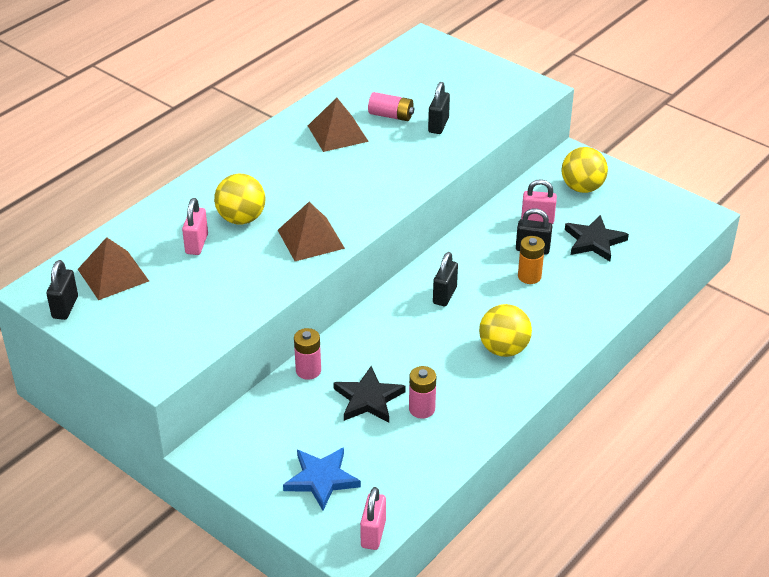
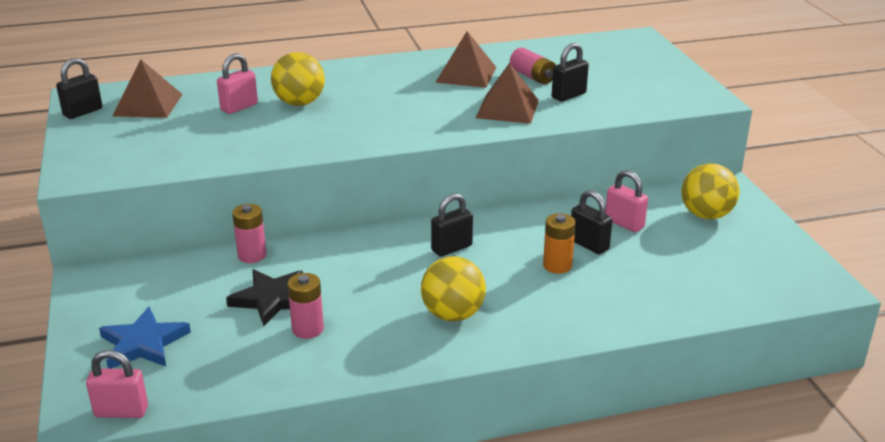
camera: 35 degrees right, 10 degrees down
(311, 239) = (335, 135): brown pyramid -> brown pyramid (507, 109)
(373, 534) = (121, 412): pink padlock -> pink padlock turned 45 degrees clockwise
(594, 241) = (666, 263): black star -> none

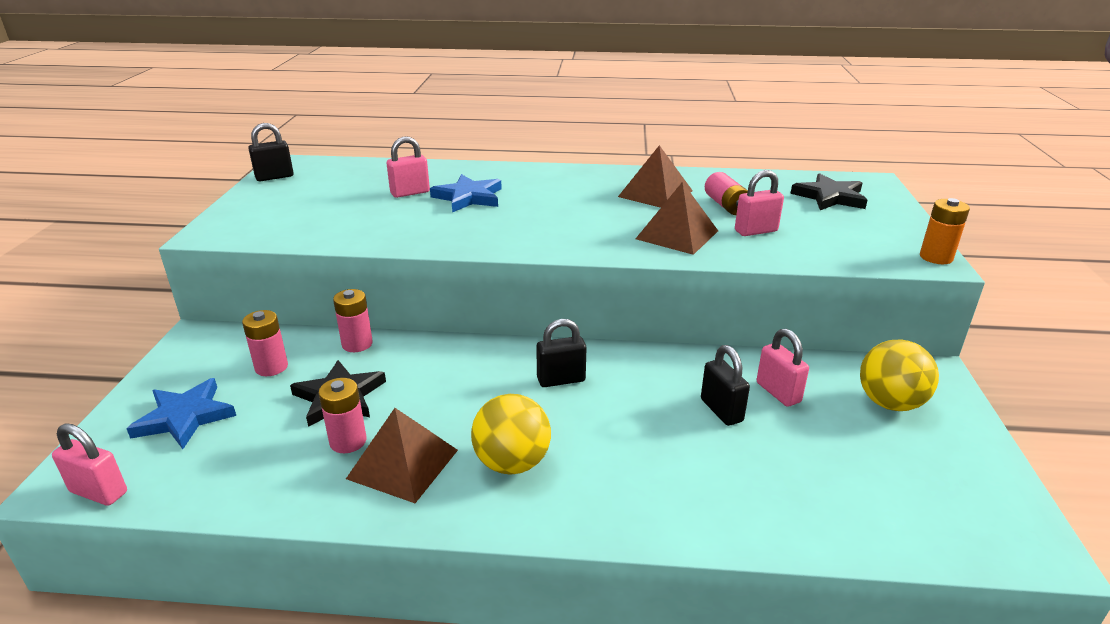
camera: 20 degrees right, 0 degrees up
(148, 105) = (333, 179): brown pyramid -> brown pyramid (402, 464)
(187, 289) = (271, 367): none -> pink battery
(299, 103) = (468, 197): yellow ball -> blue star
(557, 266) = (669, 428): orange battery -> orange battery (936, 257)
(568, 95) = (756, 231): black padlock -> pink padlock
(611, 56) = (830, 197): none -> black star

